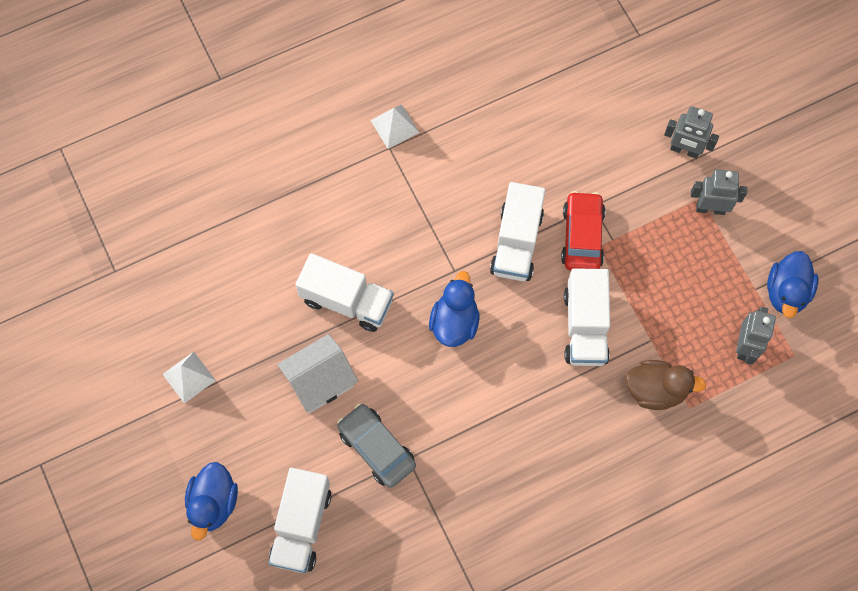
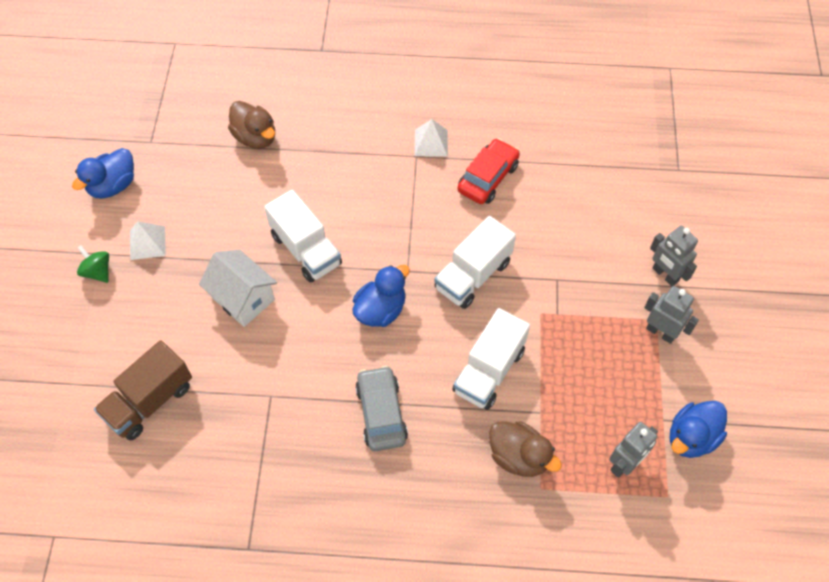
camera: 30 degrees right, 10 degrees down
(161, 432) = (98, 271): none -> green spinning top
(213, 503) = (96, 345): blue duck -> blue duck (113, 185)
(218, 210) = (255, 137): none -> brown duck
(301, 525) = (150, 401): white truck -> brown truck
(320, 381) = (243, 299): white house -> white house turned 45 degrees clockwise
(376, 448) = (251, 374): grey car -> grey car (381, 413)
(582, 236) = (532, 298): red car -> red car (488, 178)

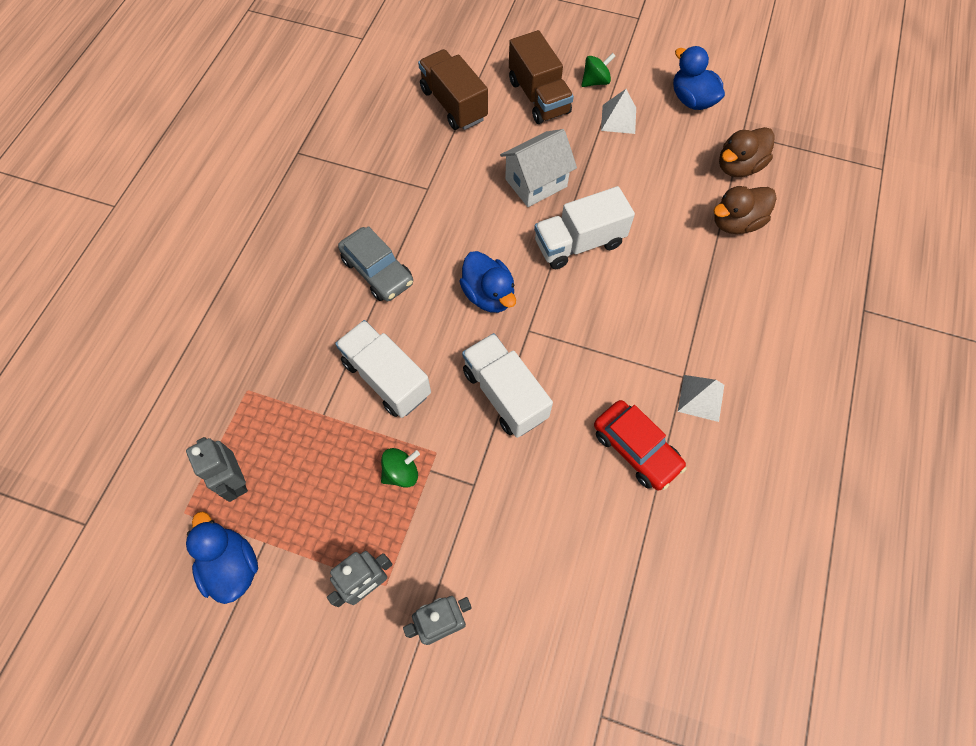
camera: 105 degrees right, 5 degrees up
(127, 320) = (538, 97): none -> brown truck
(381, 413) = (377, 271): grey car -> grey car turned 45 degrees clockwise
(518, 456) = (286, 379): brown duck -> brown duck (738, 166)
(567, 334) = (401, 472): none -> green spinning top

